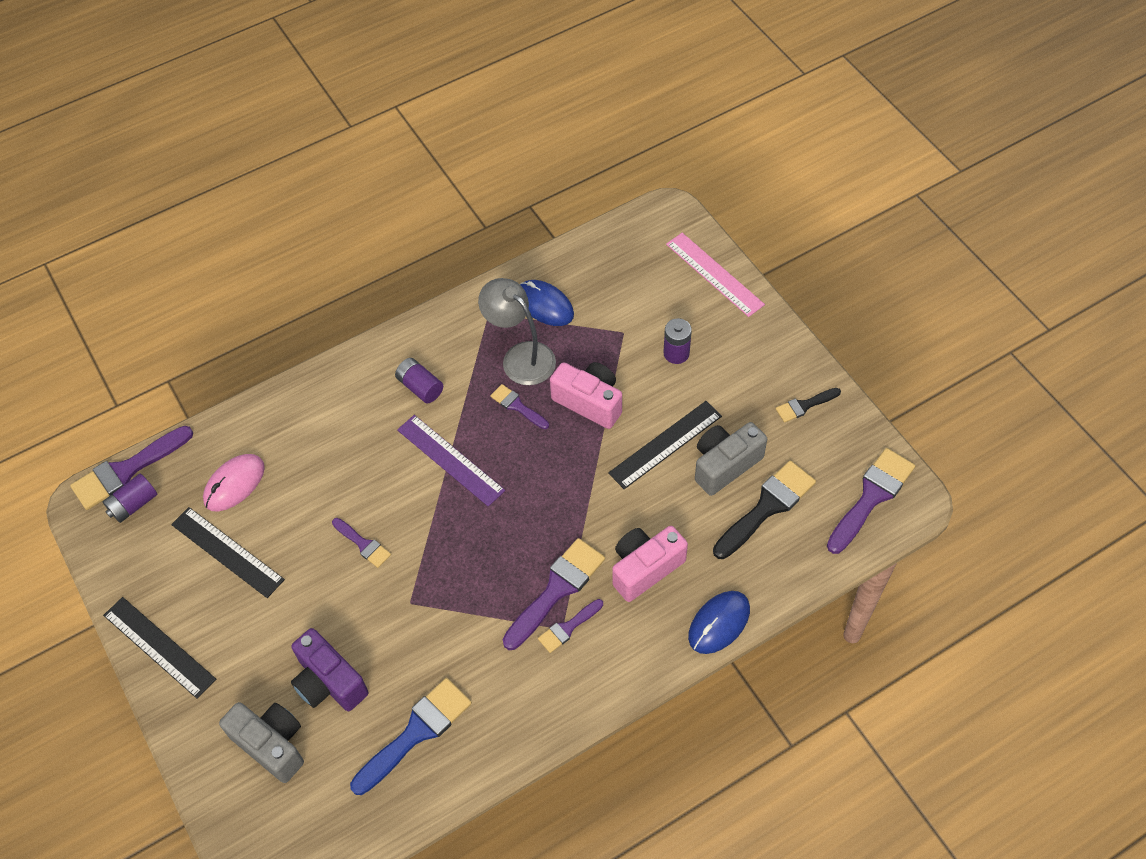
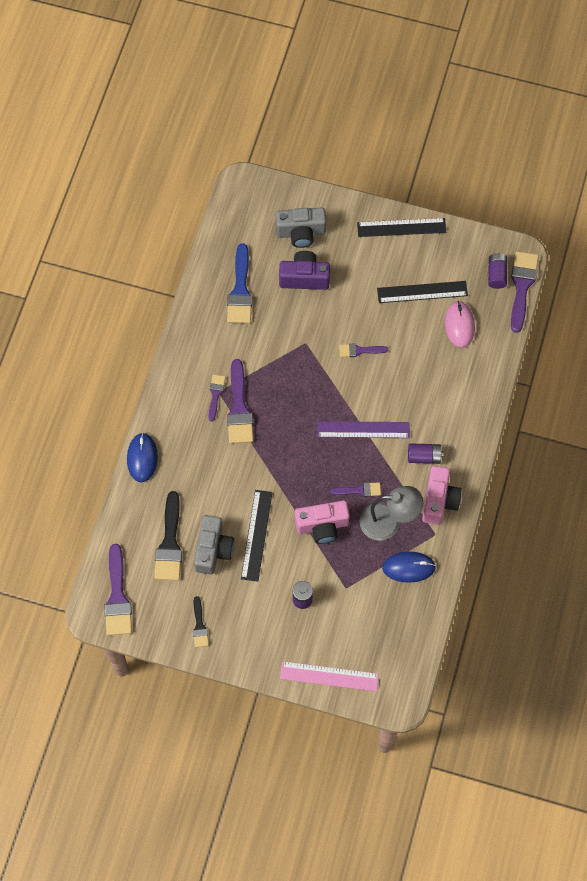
camera: 135 degrees right, 10 degrees up
(645, 568) = (204, 456): pink camera -> pink camera (439, 500)
(804, 405) = (199, 626): black brush -> black brush turned 150 degrees clockwise

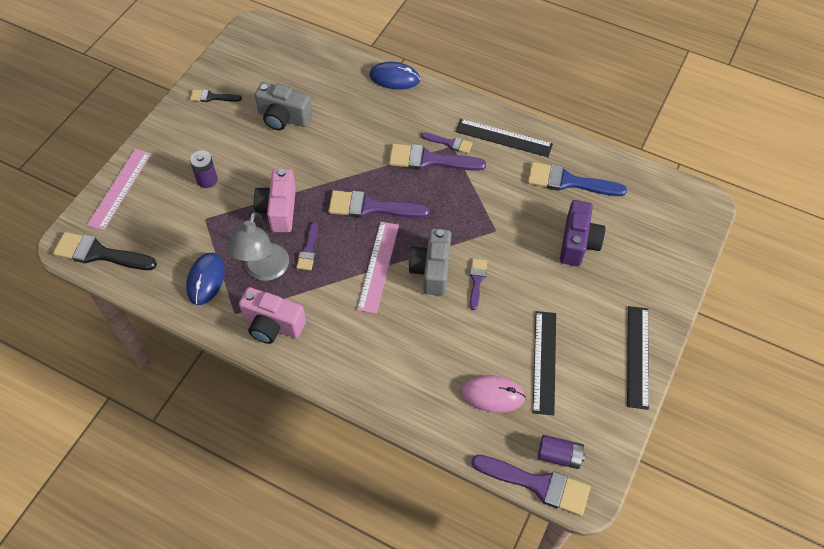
camera: 100 degrees right, 10 degrees down
(117, 597) = (262, 44): purple brush -> purple brush (371, 207)
(170, 543) = (301, 87): black brush -> black brush (99, 253)
(256, 535) = (287, 153): black ruler -> black ruler (503, 138)
(301, 233) = (637, 249): grey camera -> grey camera (431, 270)
(363, 430) = (378, 266): purple ruler -> pink ruler
(424, 456) = (330, 320): purple battery -> none

